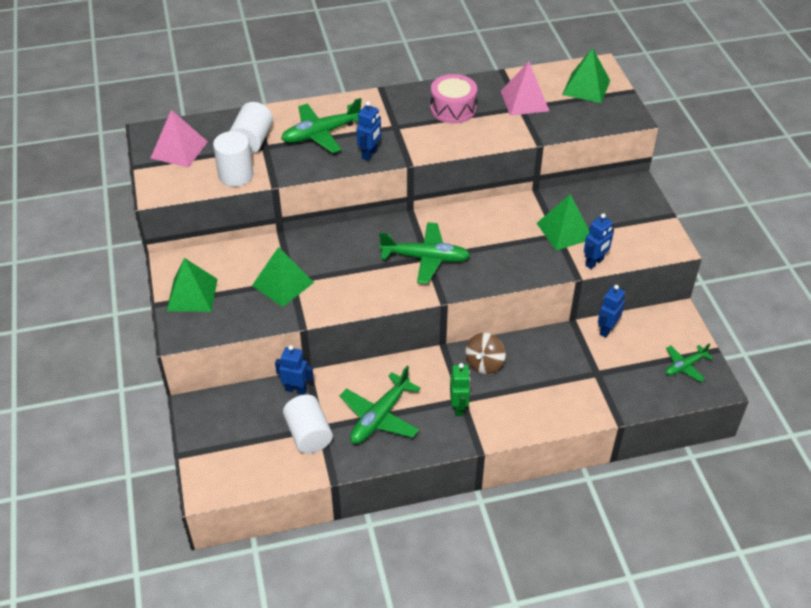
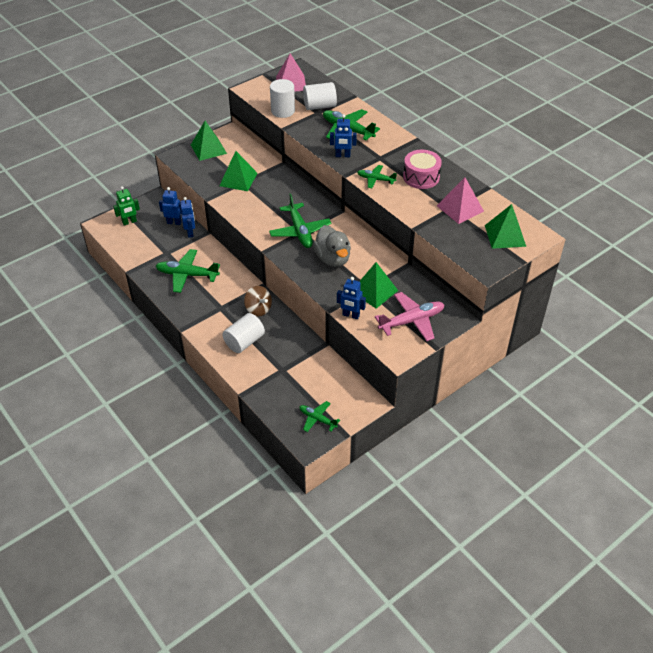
camera: 65 degrees right, 0 degrees up
(308, 434) = (158, 250): white cylinder -> white cylinder (244, 342)
(434, 143) = (375, 179): none -> green plane
(459, 407) = (213, 308): green robot -> green robot (129, 222)
(484, 363) = (258, 309): brown spinning top -> brown spinning top turned 135 degrees counterclockwise
(492, 246) = (332, 259): none -> grey duck
(606, 329) = (328, 364): blue robot -> blue robot (174, 222)
(626, 219) = (412, 321): none -> pink plane

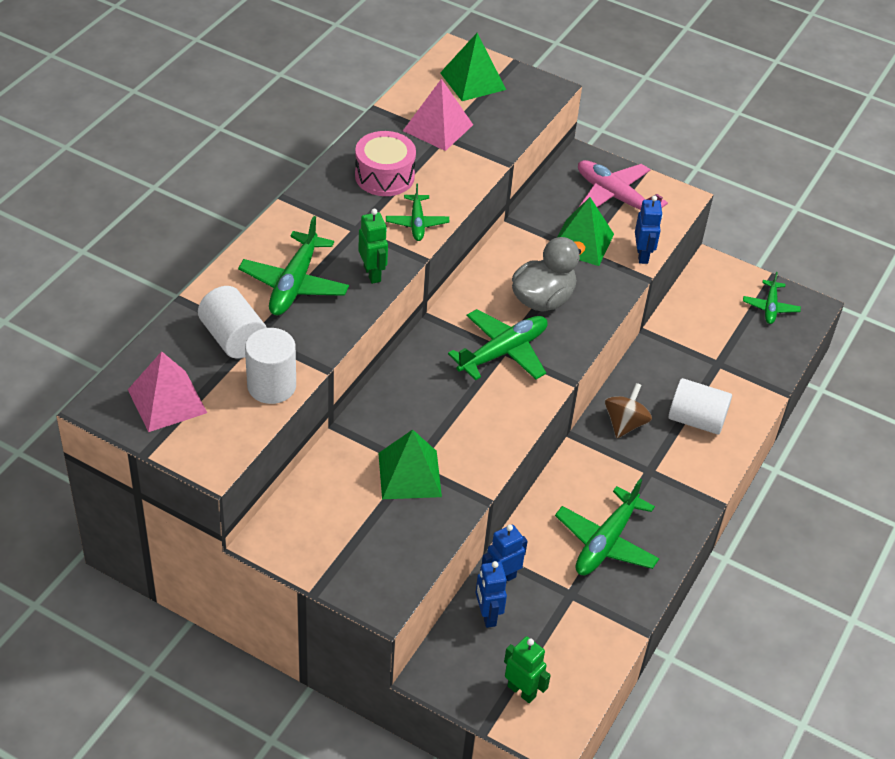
camera: 115 degrees left, 0 degrees up
(187, 275) = (606, 542): green plane -> green plane turned 45 degrees clockwise
(208, 149) = (336, 554): green pyramid -> none
(342, 155) = (372, 274): blue robot -> green robot

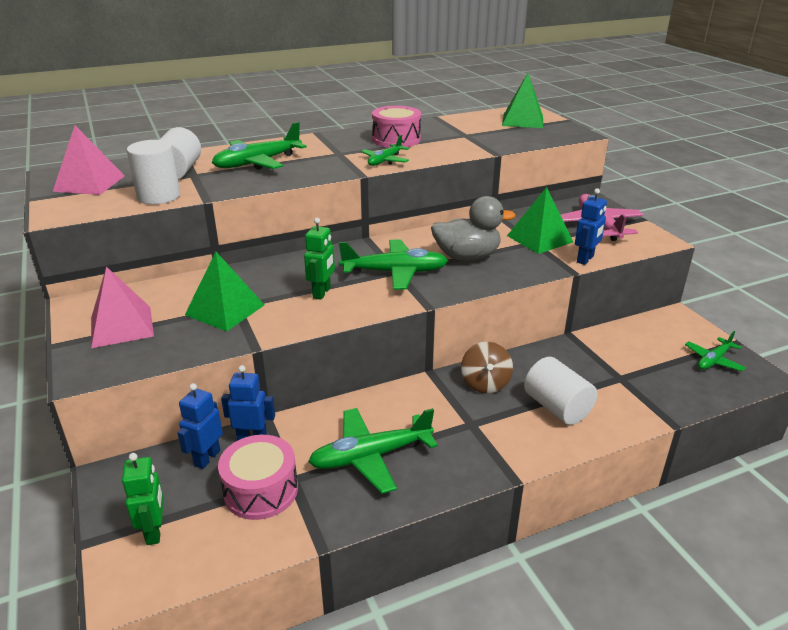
camera: 40 degrees right, 15 degrees down
(372, 274) = (315, 172): green robot -> green robot (322, 293)
(438, 127) = (467, 131): pink pyramid -> pink pyramid (121, 326)
(558, 616) = (261, 490): none -> pink drum
(624, 424) = (485, 383): brown spinning top -> brown spinning top turned 120 degrees clockwise

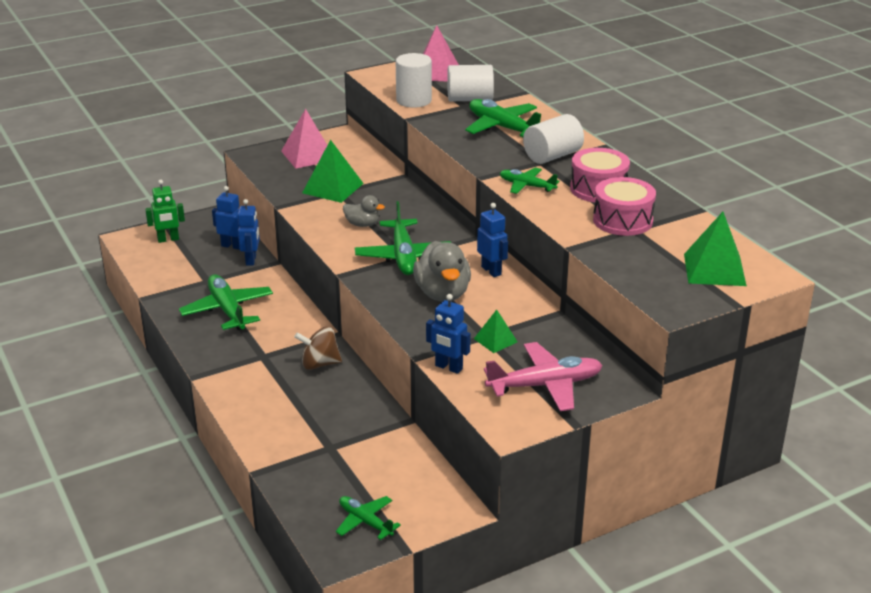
camera: 85 degrees right, 0 degrees up
(261, 490) = (198, 270): pink drum -> pink drum (622, 220)
(322, 293) = (362, 224): green robot -> grey duck
(428, 234) = (491, 271): none -> blue robot
(539, 239) = (495, 340): green pyramid -> green pyramid, size x0.57
(557, 407) = (283, 403): white cylinder -> white cylinder (552, 156)

